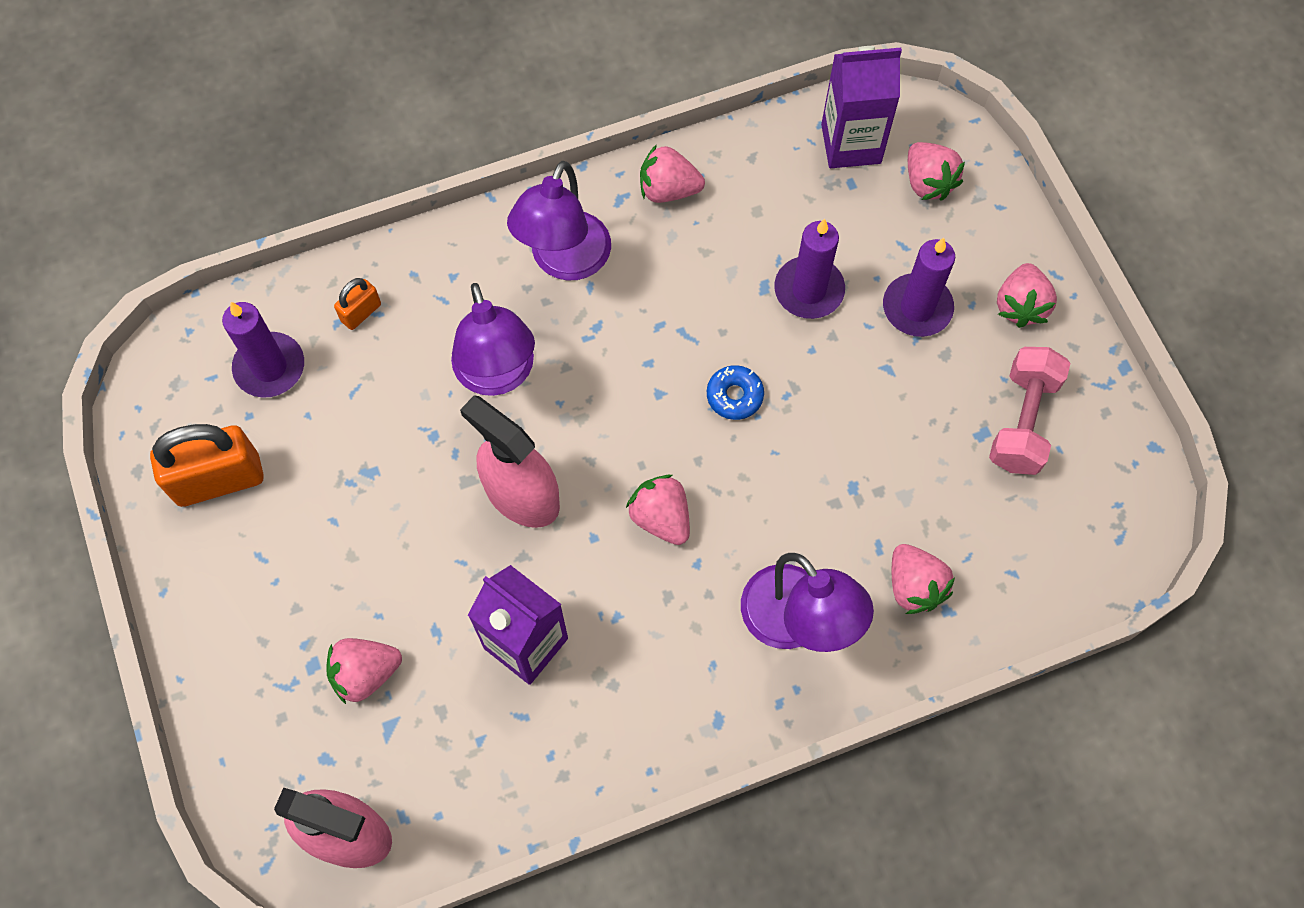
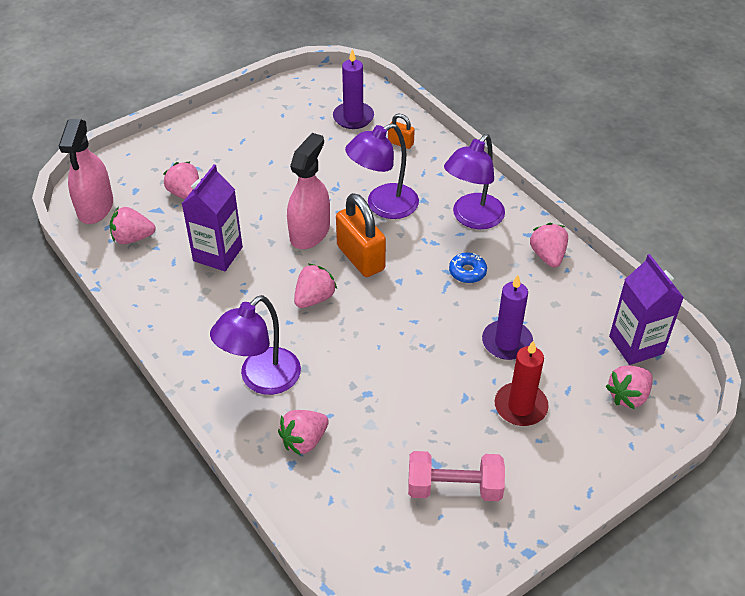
camera: 75 degrees right, 20 degrees down
(219, 480) = (281, 115): orange padlock -> orange padlock (360, 258)
(564, 261) = (472, 218): purple lamp -> purple lamp turned 60 degrees counterclockwise
(734, 396) = (411, 318): blue donut -> blue donut (467, 272)
(917, 308) = (520, 406): purple candle -> red candle
(1020, 306) = (551, 471): pink strawberry -> pink strawberry (133, 238)

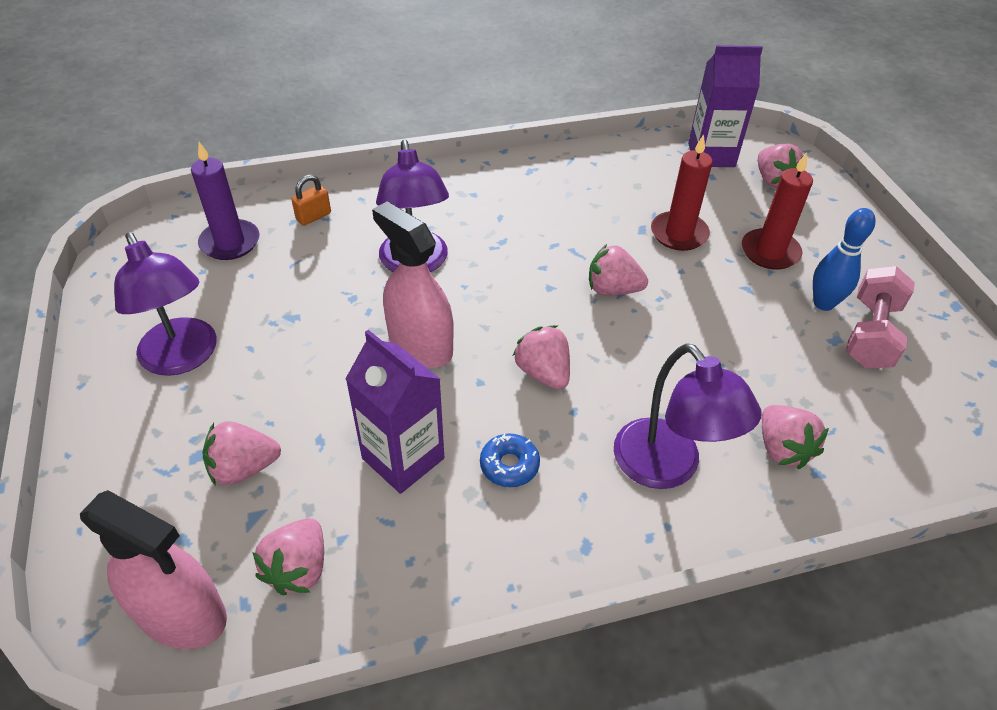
camera: 70 degrees left, 0 degrees up
(360, 258) = (494, 309): orange padlock -> none
(467, 272) = (563, 230): blue donut -> blue donut (509, 465)
(472, 218) = (482, 201): purple lamp -> purple lamp (183, 358)
(474, 451) = (823, 303): none -> blue bowling pin
(507, 342) = (679, 234): purple candle -> red candle
(547, 256) = (568, 168): pink strawberry -> pink strawberry (612, 289)

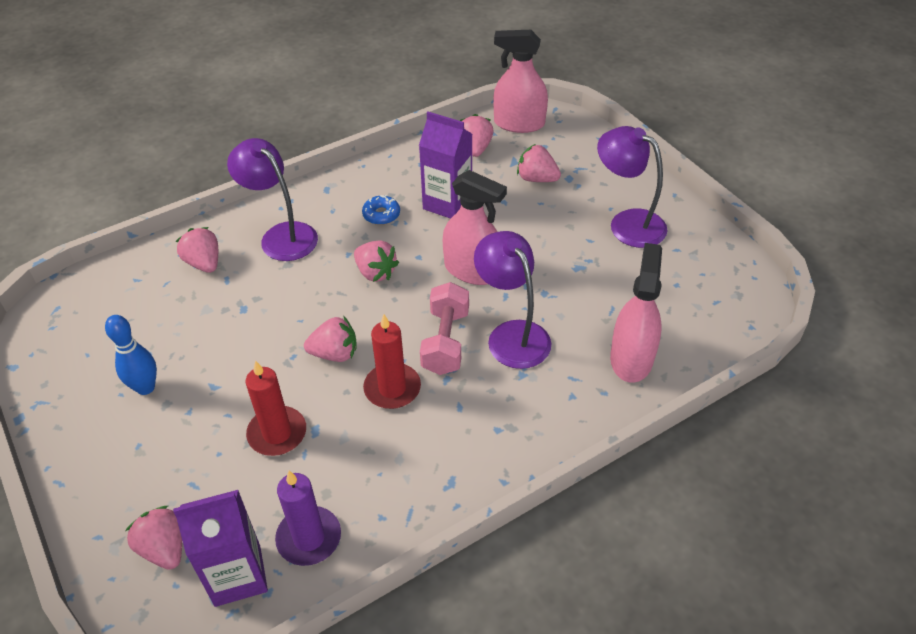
camera: 165 degrees right, 0 degrees up
(230, 242) = (679, 313): purple candle -> purple candle (309, 538)
(244, 468) = (537, 179): pink strawberry -> pink strawberry turned 120 degrees counterclockwise
(313, 216) = (631, 358): orange padlock -> pink spray bottle
(770, 252) = (185, 434): red candle -> red candle (392, 388)
(871, 334) = (111, 367): pink dumbbell -> pink dumbbell (445, 341)

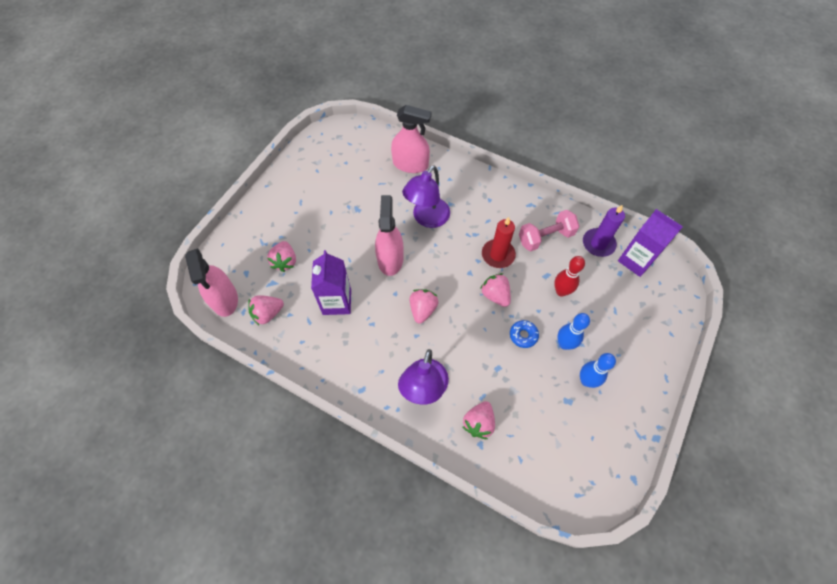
camera: 120 degrees left, 15 degrees up
(164, 548) = (651, 299): pink strawberry -> none
(207, 392) = (564, 344): none -> blue bowling pin
(277, 433) = (561, 291): red candle -> red bowling pin
(381, 214) = (369, 336): blue donut -> blue donut (523, 335)
(445, 341) = (451, 246): pink dumbbell -> pink dumbbell (545, 237)
(627, 223) = (305, 199): purple lamp -> none
(631, 358) = (410, 164): pink spray bottle -> pink spray bottle turned 150 degrees counterclockwise

